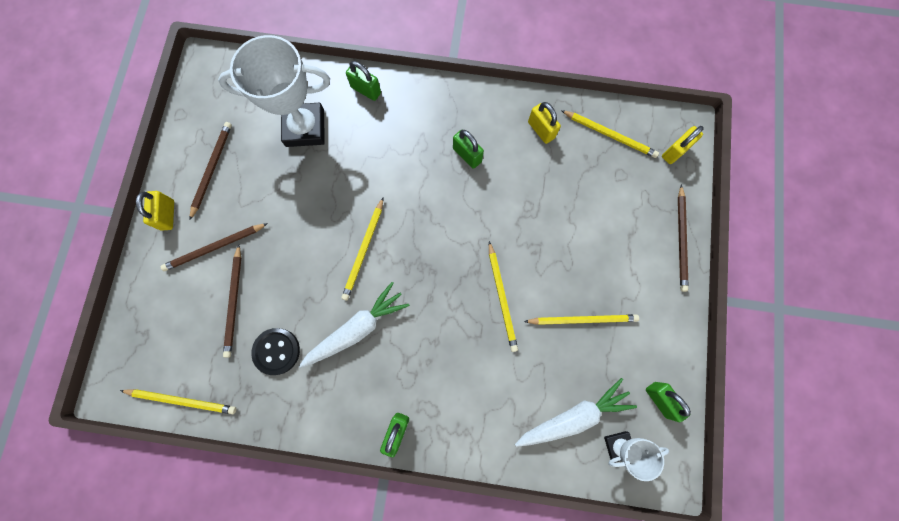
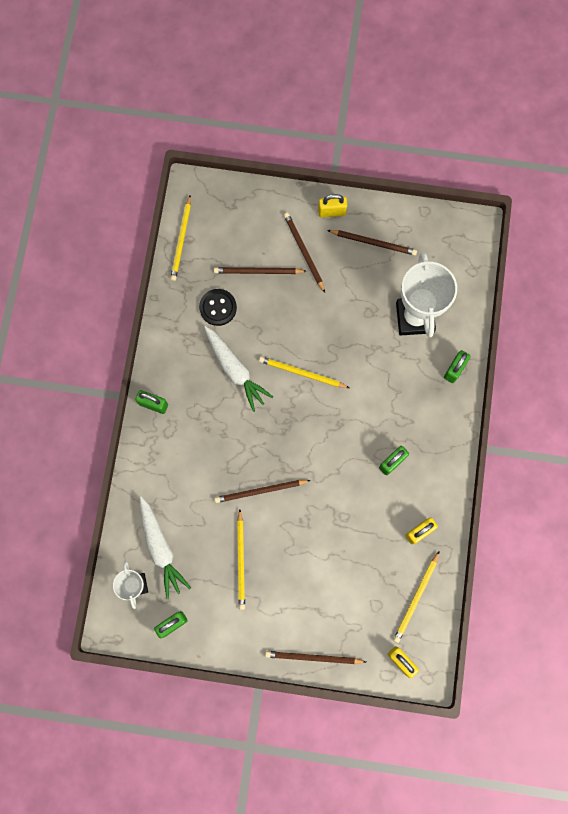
camera: 90 degrees right, 0 degrees up
(502, 298) = (260, 491): yellow pencil -> brown pencil

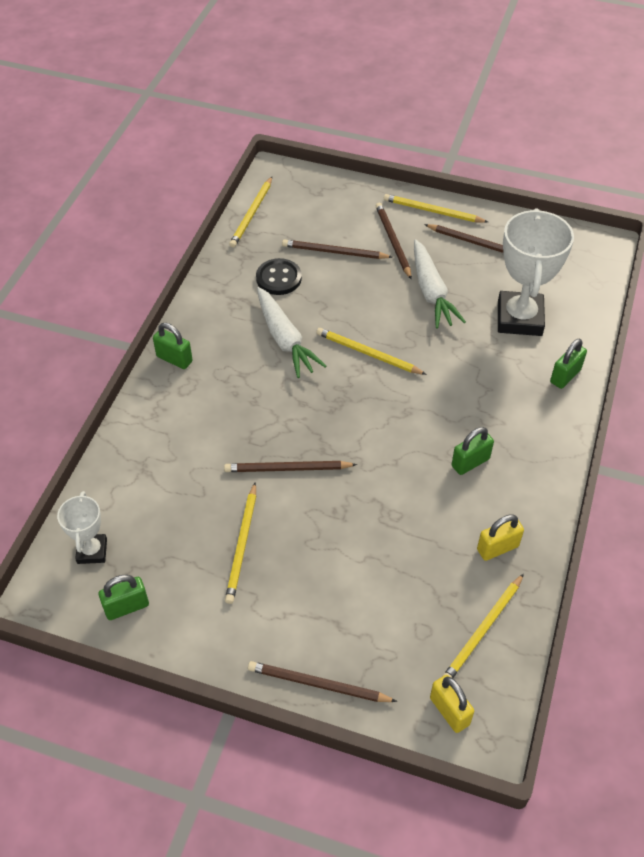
camera: 10 degrees right, 25 degrees down
(161, 548) = (138, 513): white carrot -> white carrot (431, 292)
(332, 212) = (432, 211): yellow padlock -> yellow pencil

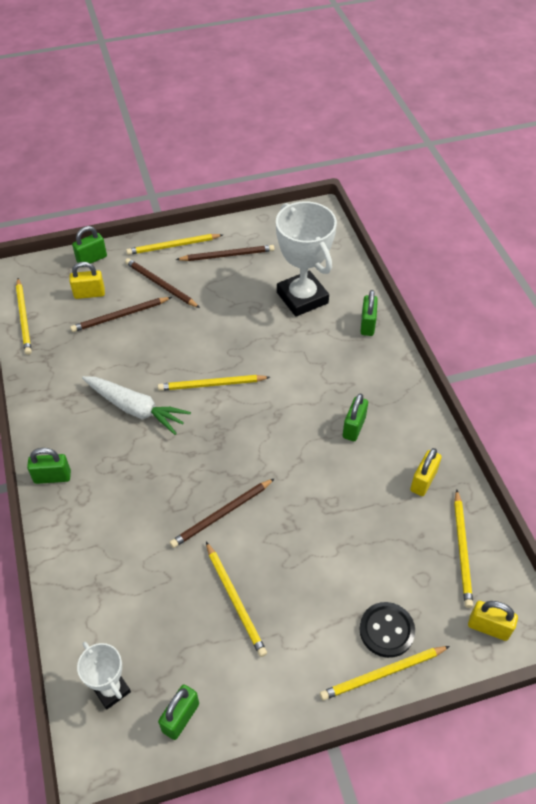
camera: 35 degrees left, 0 degrees up
(278, 278) = (90, 361): black button -> black button (386, 630)
(318, 684) = (382, 674): brown pencil -> yellow pencil
(323, 219) = (89, 294): none -> yellow padlock
(349, 189) = (92, 259): none -> green padlock
(431, 292) = (222, 310): white carrot -> none

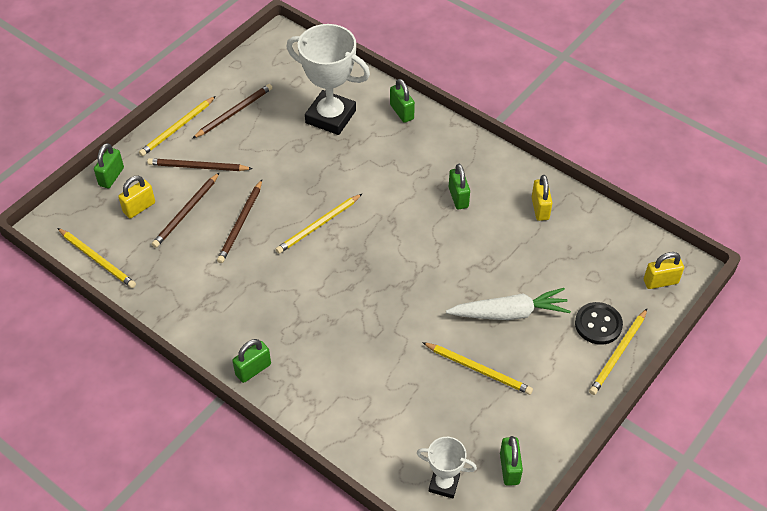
camera: 35 degrees left, 0 degrees up
(135, 409) = (272, 279): white carrot -> white carrot (509, 313)
(221, 514) = (415, 317): brown pencil -> brown pencil (240, 223)
(462, 550) = (604, 241): yellow pencil -> none

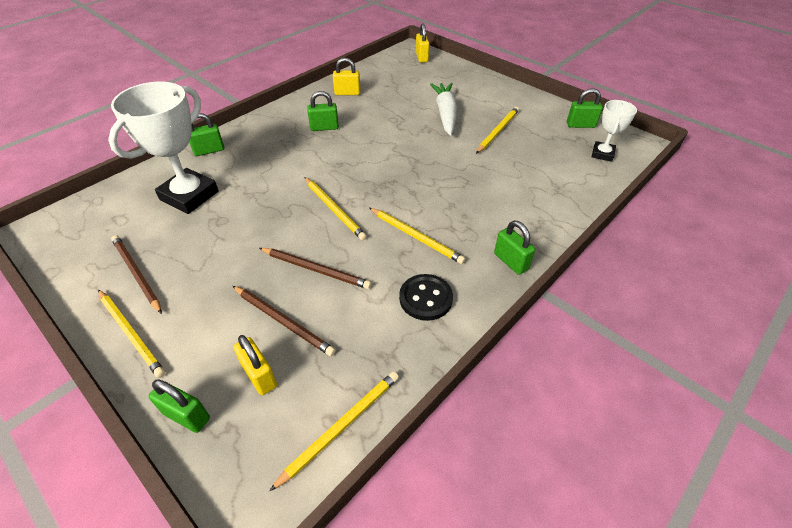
camera: 85 degrees left, 5 degrees down
(197, 167) = (212, 310): brown pencil -> none
(598, 324) = (456, 81): black button -> black button (425, 298)
(618, 353) = (480, 77): yellow pencil -> yellow pencil (416, 237)

